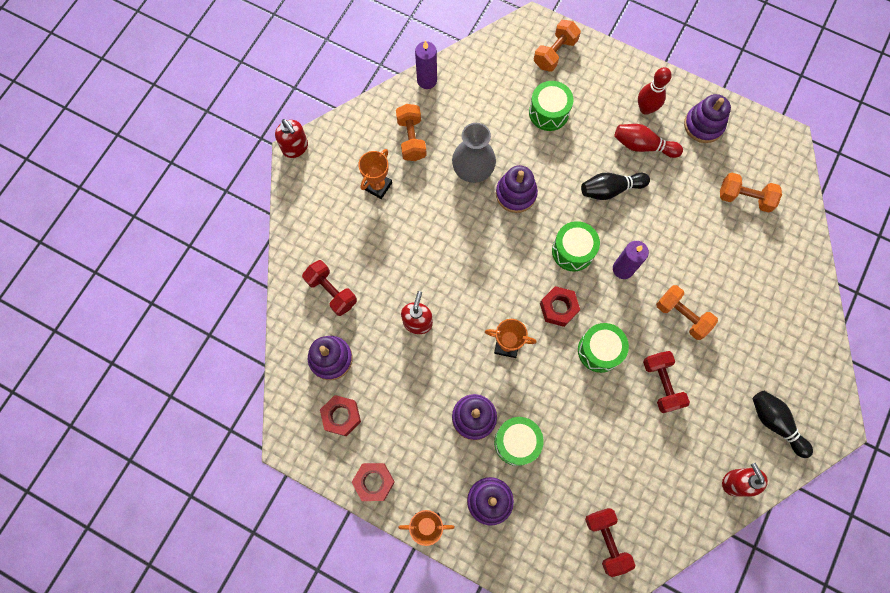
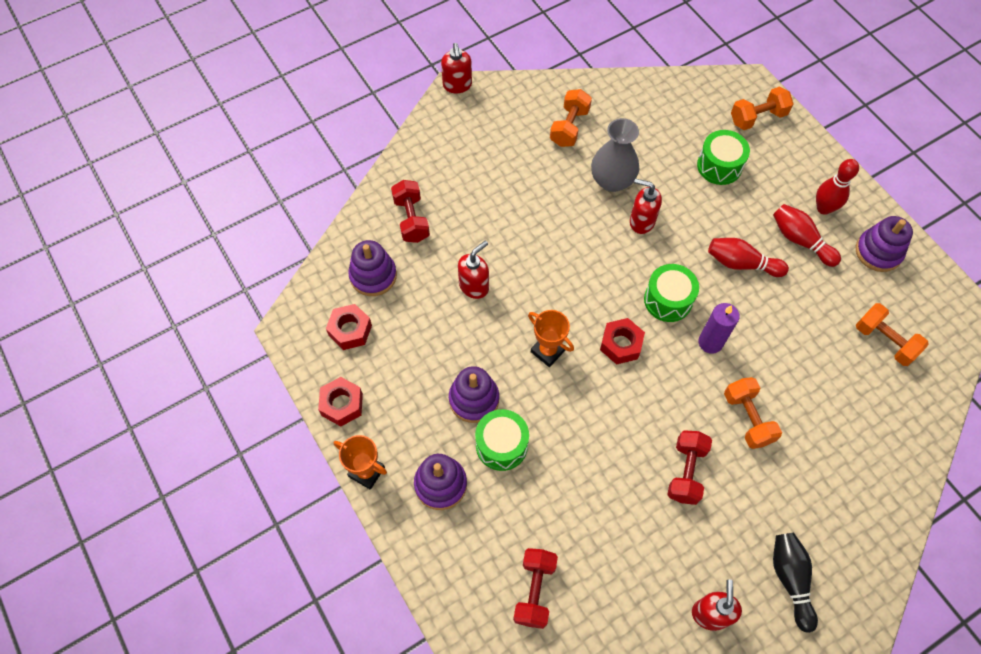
camera: 30 degrees right, 10 degrees down
(378, 186) = (512, 152): orange trophy -> none
(427, 80) = (615, 85): purple candle -> none
(516, 194) = (641, 221): purple stacking toy -> red soap dispenser
(599, 350) = (639, 405): green drum -> none
(610, 189) = (741, 263): black bowling pin -> red bowling pin

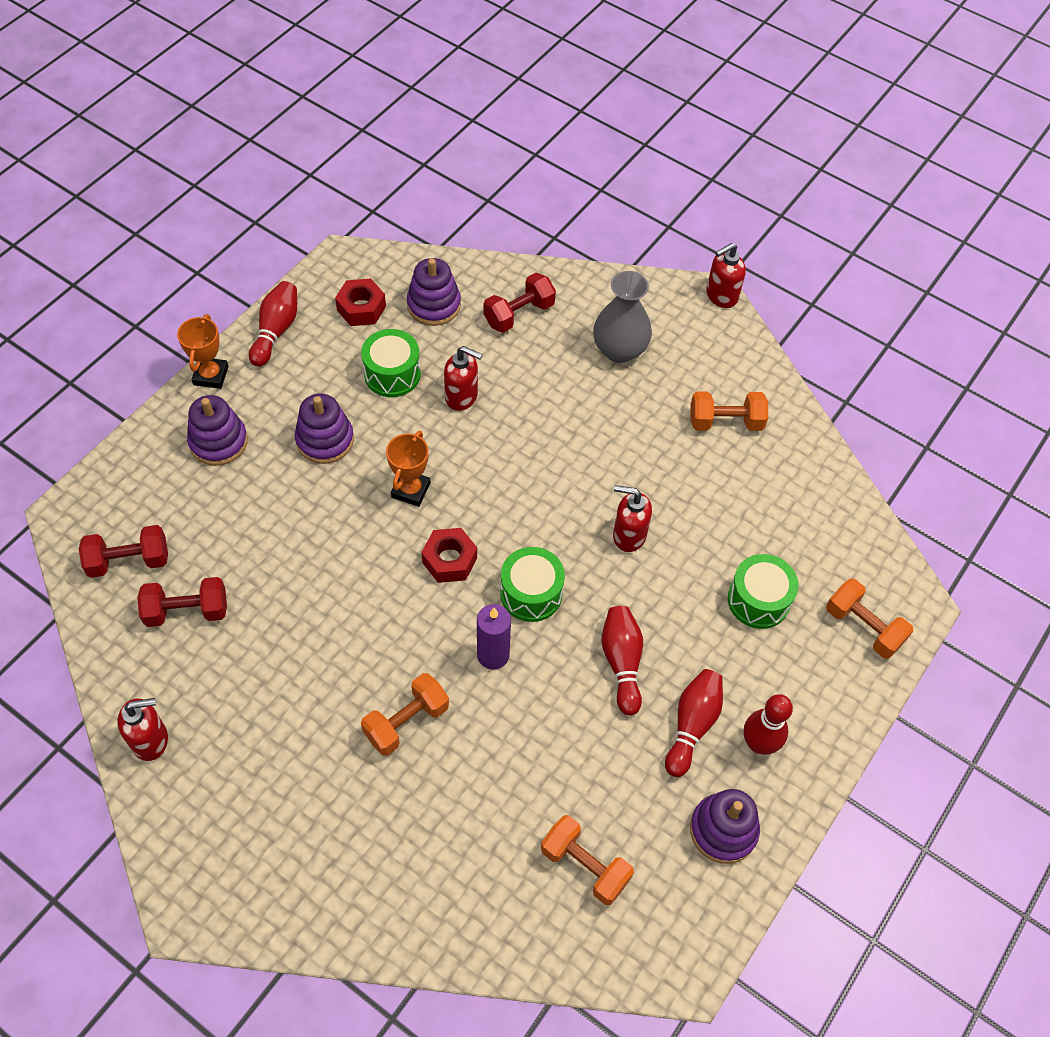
camera: 65 degrees right, 5 degrees down
(342, 404) = (276, 331): red nut -> red bowling pin
(501, 445) = (281, 481): green drum -> green drum (392, 374)
(612, 181) = (671, 488): grey vase -> grey vase (619, 350)
(641, 221) = (628, 535): red soap dispenser -> red soap dispenser turned 75 degrees counterclockwise
(686, 472) = (313, 671): red dumbbell -> red dumbbell (187, 611)
(790, 579) = (215, 818): black bowling pin -> none
(884, 341) = (585, 866): orange dumbbell -> orange dumbbell turned 75 degrees counterclockwise

